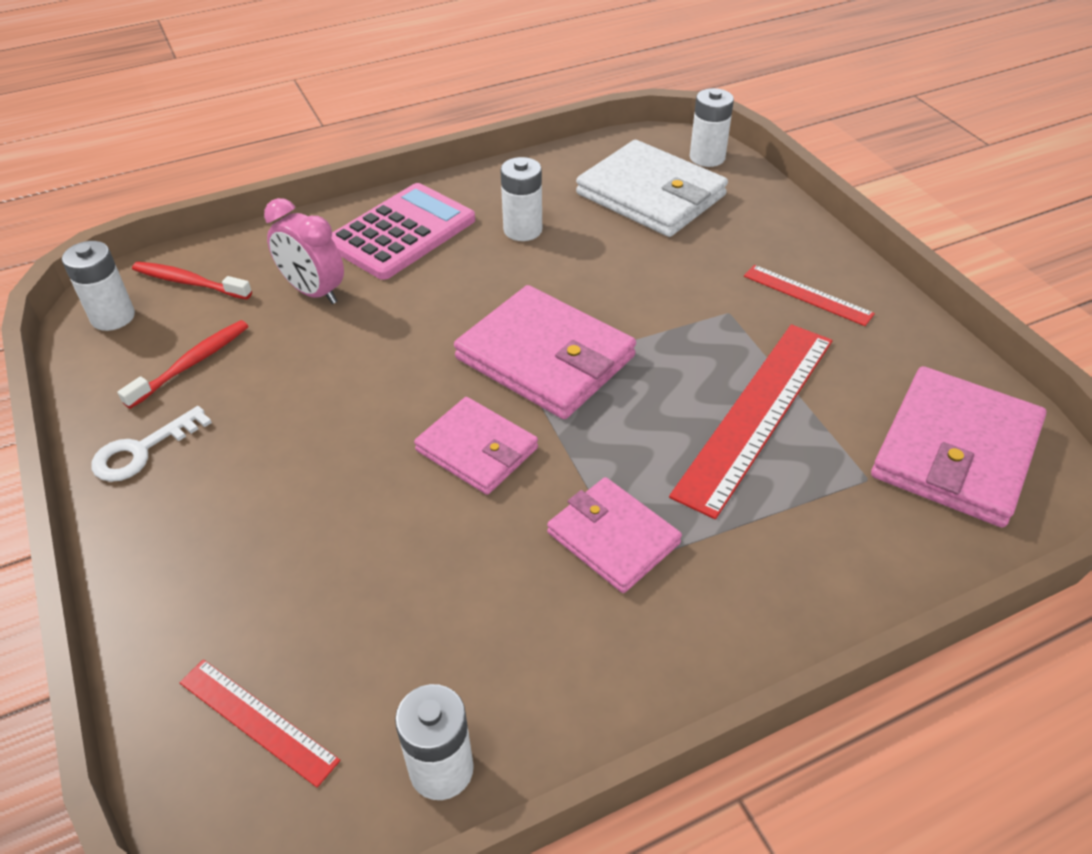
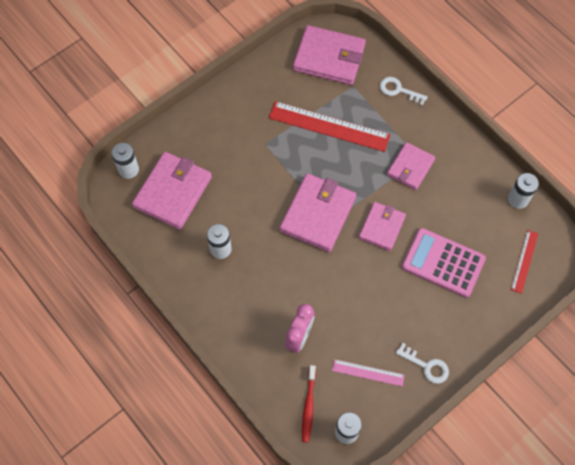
camera: 105 degrees left, 20 degrees up
(191, 364) = (368, 372): red toothbrush -> pink ruler
(401, 232) = (237, 311): pink calculator -> pink calculator (443, 263)
(650, 195) = (173, 192): white wallet -> pink wallet
(807, 295) = (243, 113): red ruler -> none
(850, 569) = (398, 90): none -> white key

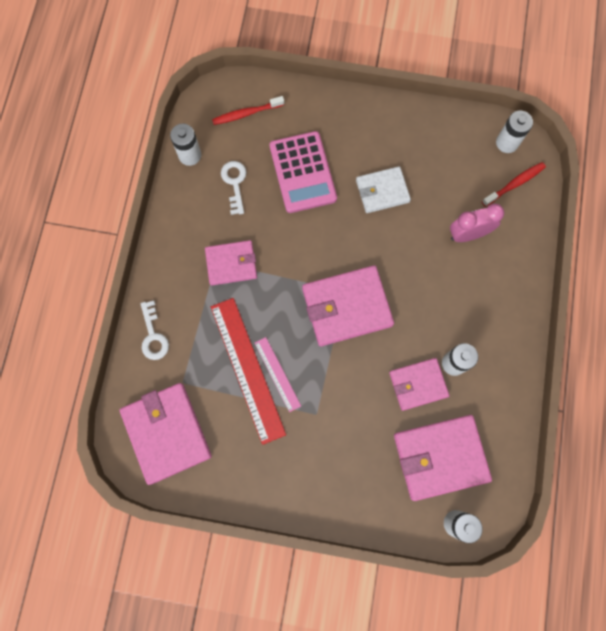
camera: 130 degrees left, 10 degrees up
(368, 372) = (447, 161): pink ruler -> pink ruler (277, 374)
(382, 227) = (312, 244): pink wallet -> pink wallet (418, 384)
(383, 305) = (382, 191): none -> white wallet
(426, 366) = (402, 124): white key -> white key (234, 183)
(524, 261) = (247, 113): red ruler -> red toothbrush

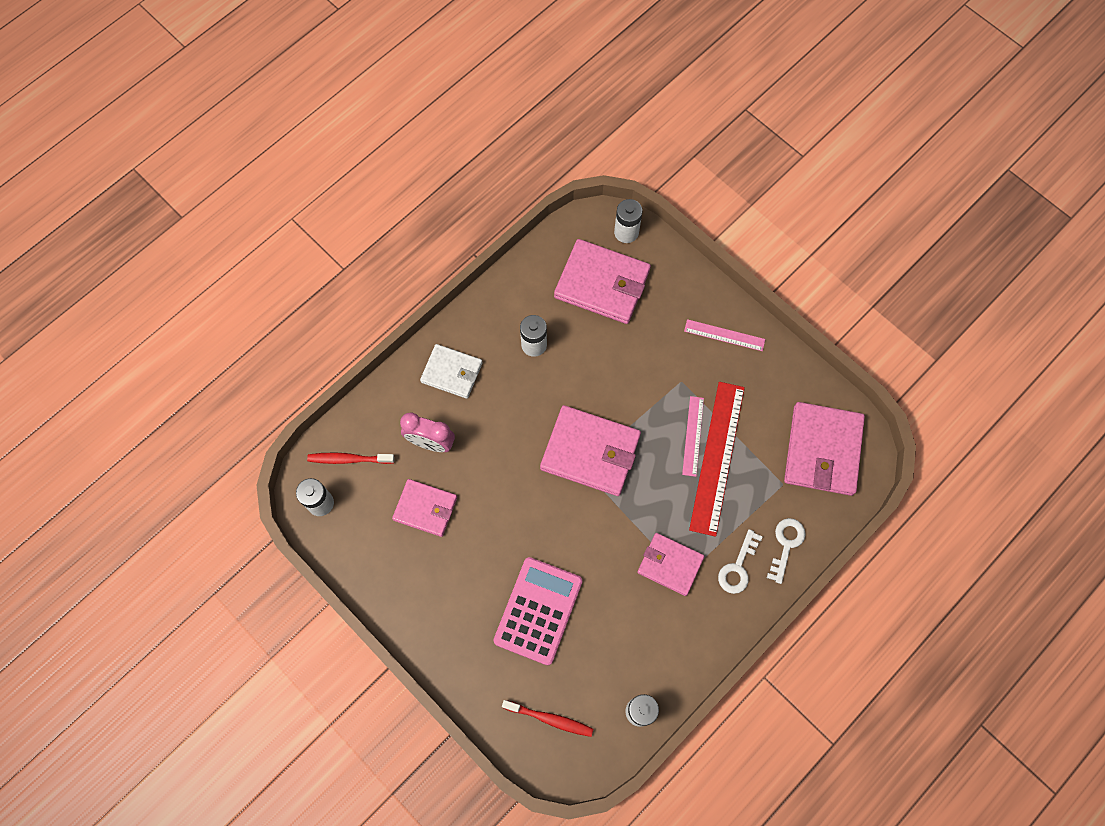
camera: 145 degrees left, 5 degrees down
(234, 183) = (613, 647): white key -> white key (738, 567)
(308, 482) = (724, 335): none -> pink ruler
(382, 191) = (476, 537): white wallet -> white wallet (452, 372)
(418, 384) = (577, 348): pink wallet -> pink wallet (425, 508)

